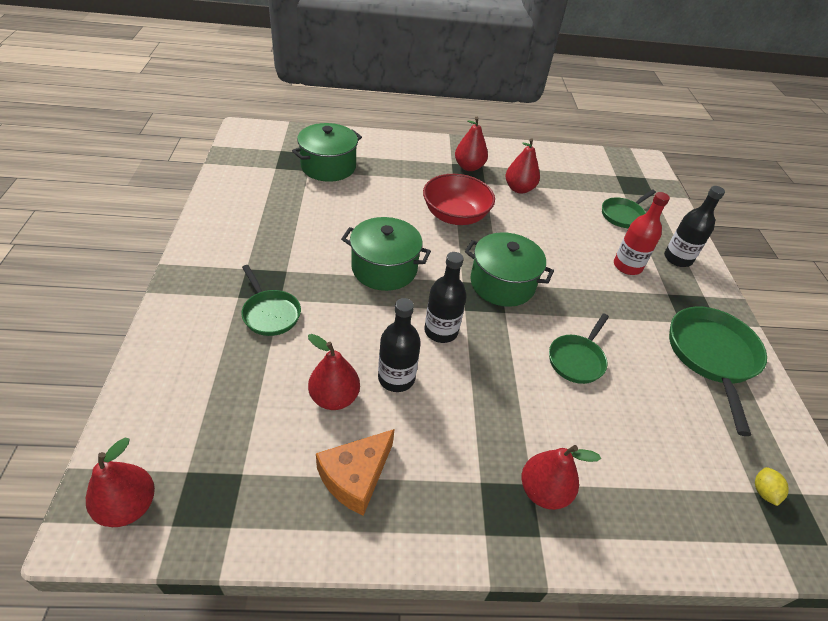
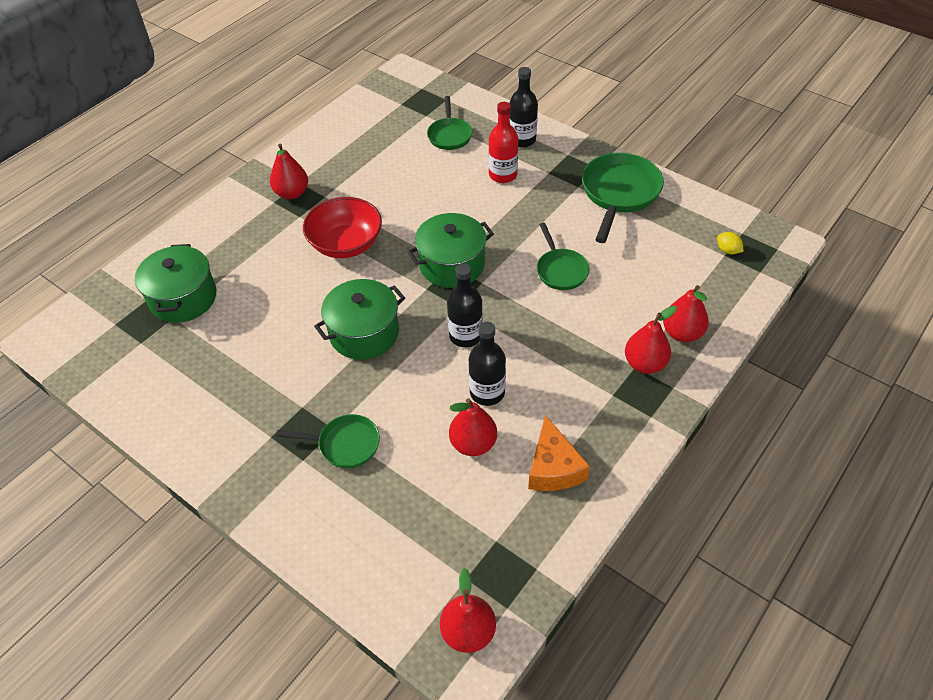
camera: 45 degrees left, 5 degrees up
(519, 189) = (355, 178): red pear -> red pear (682, 333)
(712, 356) = (619, 193): green pan -> green pan turned 60 degrees clockwise

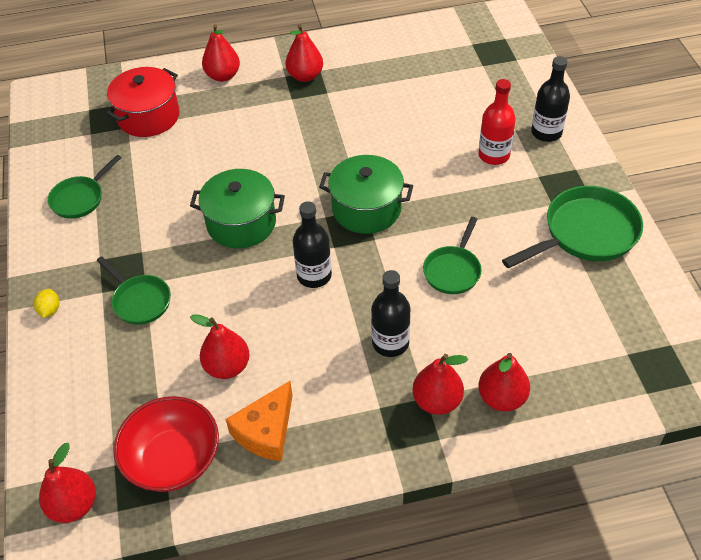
camera: 40 degrees right, 0 degrees up
(183, 298) = (148, 116): green pot -> red pot
(217, 229) = (223, 76): none -> red pear
(346, 244) = (302, 142): red bowl -> red bowl (173, 459)
(449, 135) = (484, 94): green pan -> green pan (80, 198)
(487, 392) = (281, 333): black bottle -> black bottle (390, 343)
(727, 250) = (635, 352): yellow lemon -> yellow lemon (50, 310)

